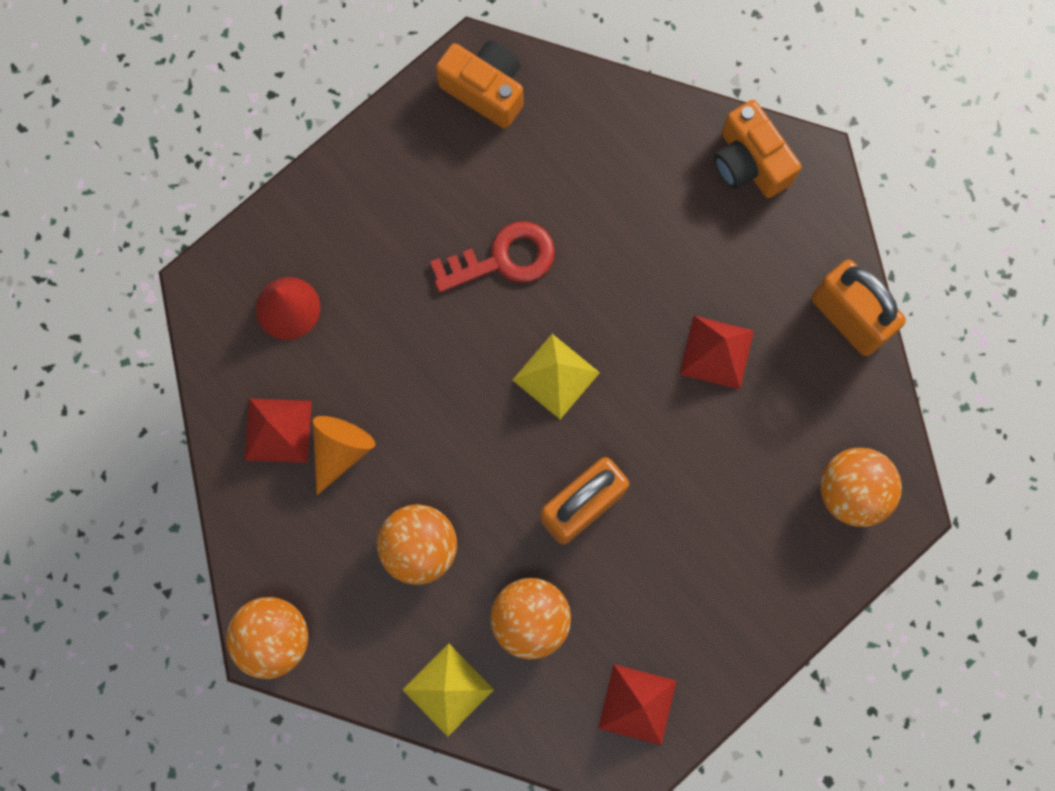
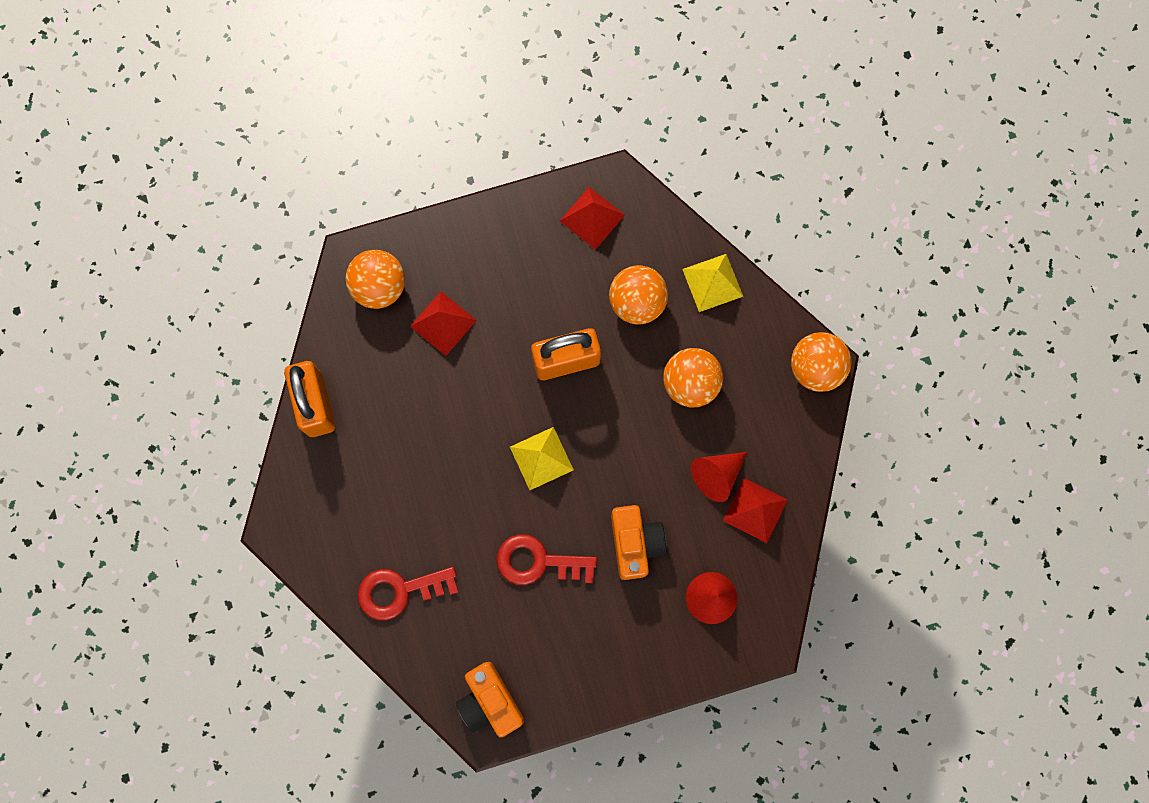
camera: 155 degrees left, 0 degrees up
(340, 450) = (717, 475): orange cone -> red cone
(642, 158) = (400, 591): none -> red key
(716, 352) = (420, 423): red pyramid -> red pyramid (443, 323)
(749, 162) = (323, 550): orange camera -> orange camera (635, 543)

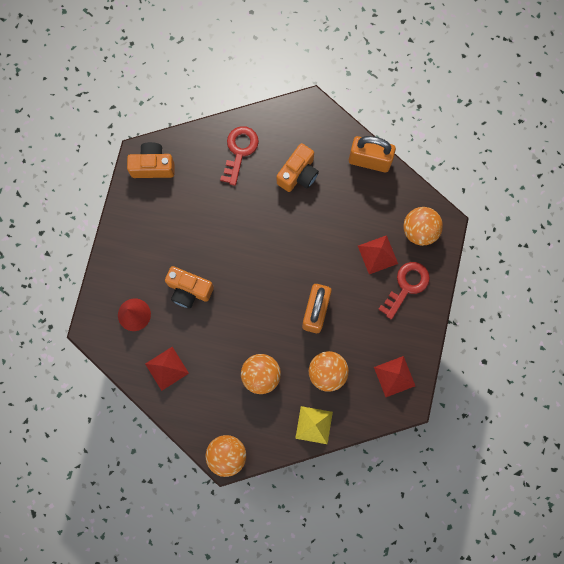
camera: 120 degrees right, 0 degrees up
(388, 490) = (298, 174): none -> orange camera
(538, 561) = (211, 232): red key -> red key (406, 286)
(541, 458) = (267, 266): yellow pyramid -> none
(717, 475) = (199, 358): red cone -> none

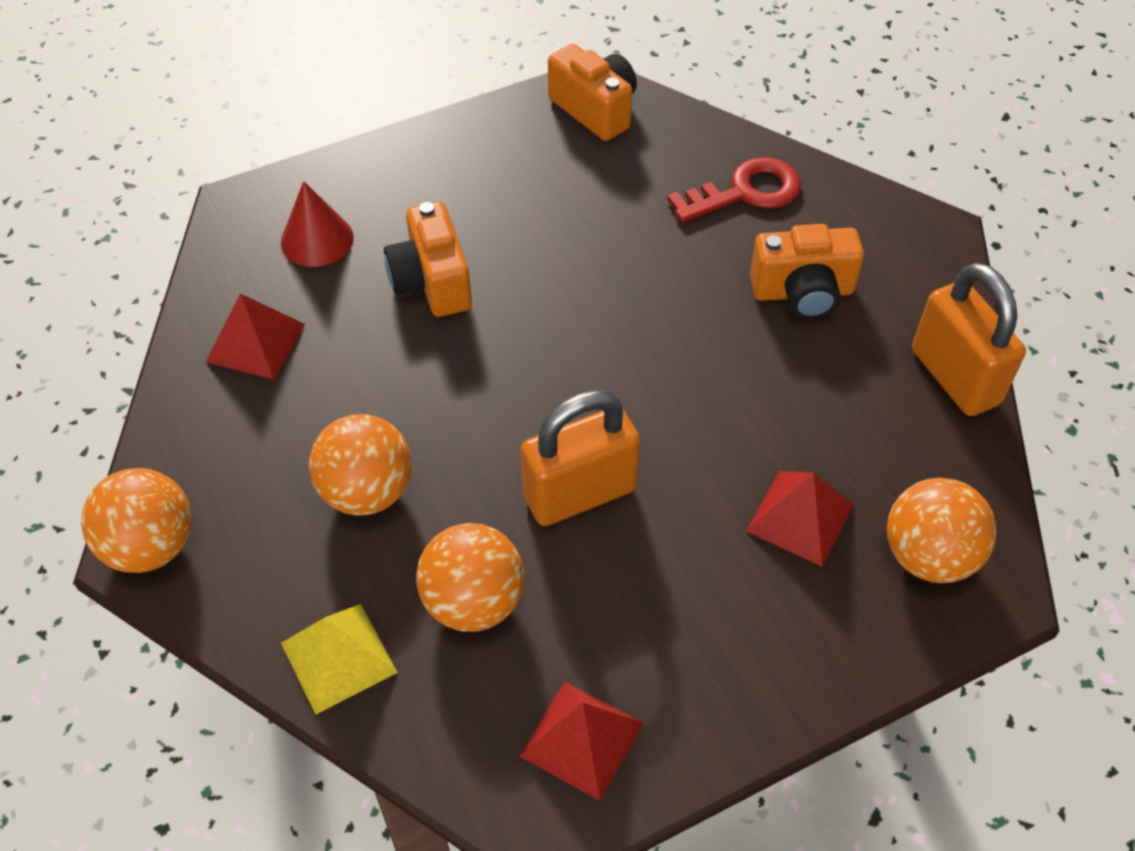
camera: 50 degrees right, 25 degrees down
(406, 286) = (794, 617): red key -> none

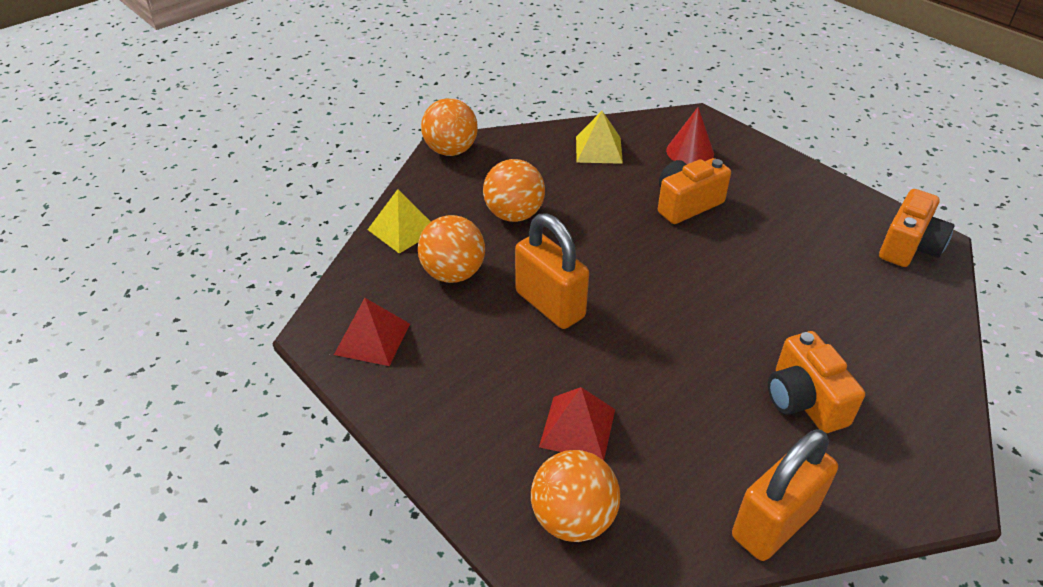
camera: 75 degrees right, 10 degrees down
(256, 342) = (599, 149): red pyramid -> yellow pyramid
(745, 192) = (890, 348): red key -> none

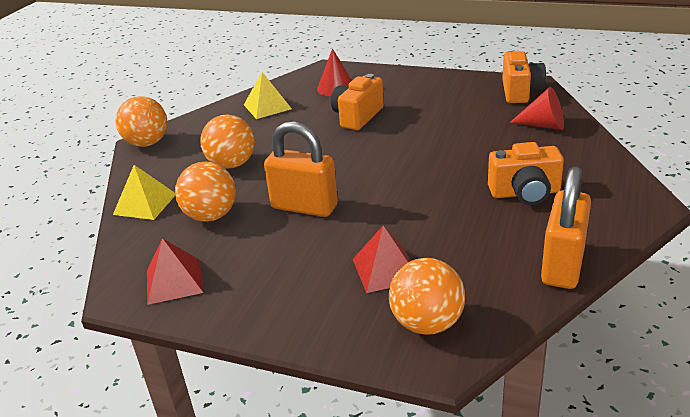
camera: 25 degrees left, 10 degrees down
(804, 400) = (525, 193): orange camera -> orange camera turned 45 degrees counterclockwise
(901, 311) = (543, 125): none -> red cone

